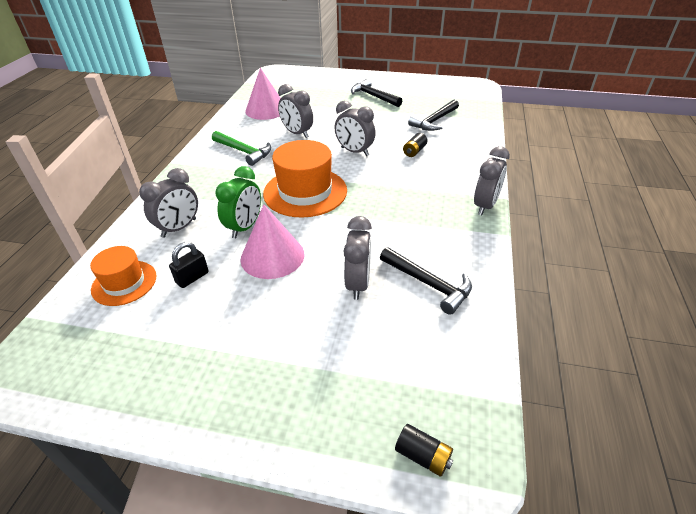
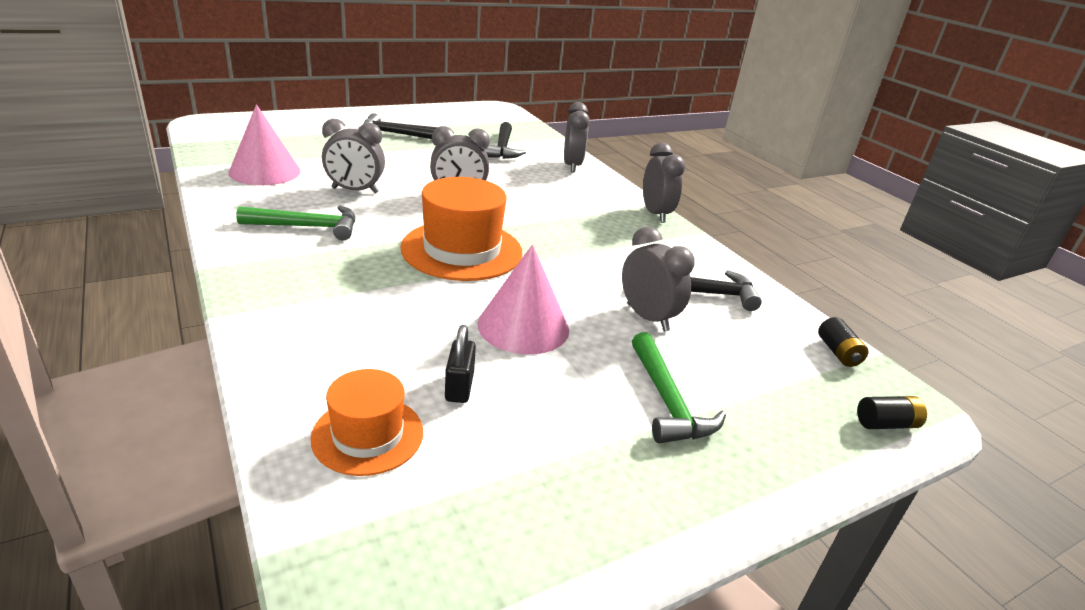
camera: 45 degrees left, 10 degrees down
(179, 228) = (349, 341): grey clock -> grey clock (572, 166)
(245, 227) = (443, 309): green clock -> none
(287, 346) = (667, 401): none -> green hammer
(414, 151) = (523, 181): black battery -> black battery (838, 352)

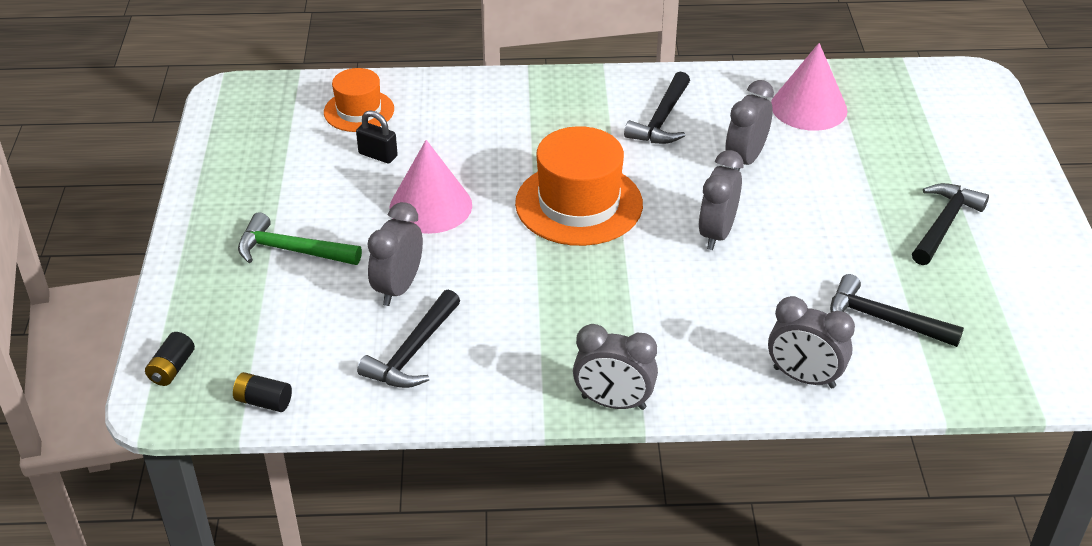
camera: 120 degrees right, 10 degrees up
(308, 227) = (662, 120): green hammer -> black hammer
(647, 317) = (398, 288): grey clock -> grey clock turned 120 degrees clockwise

